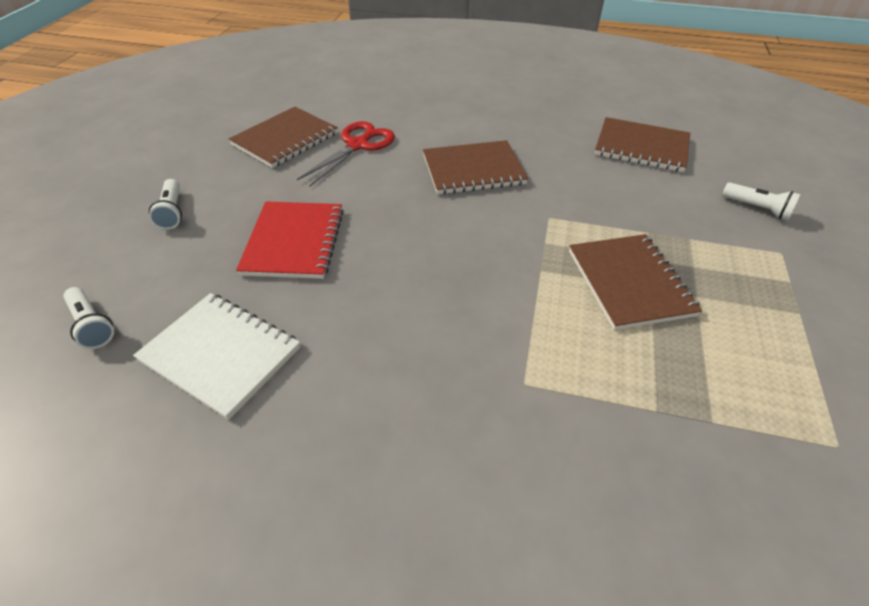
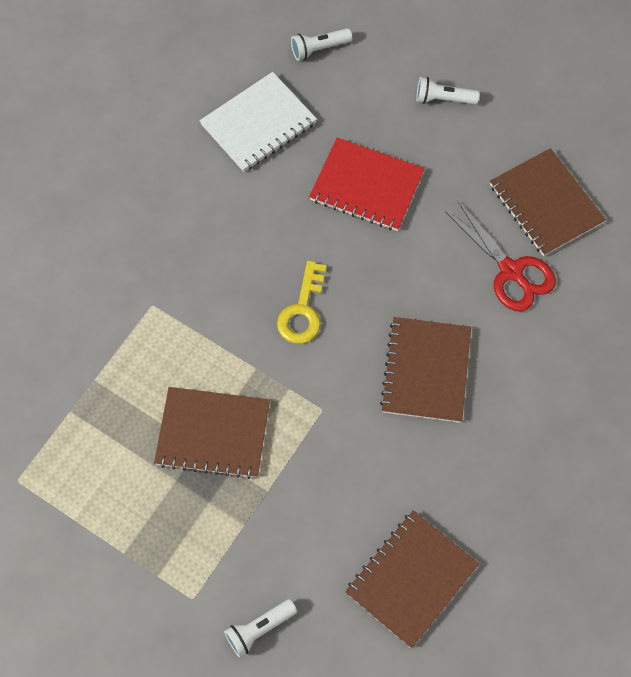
camera: 110 degrees right, 20 degrees up
(459, 253) = (302, 311): none -> yellow key

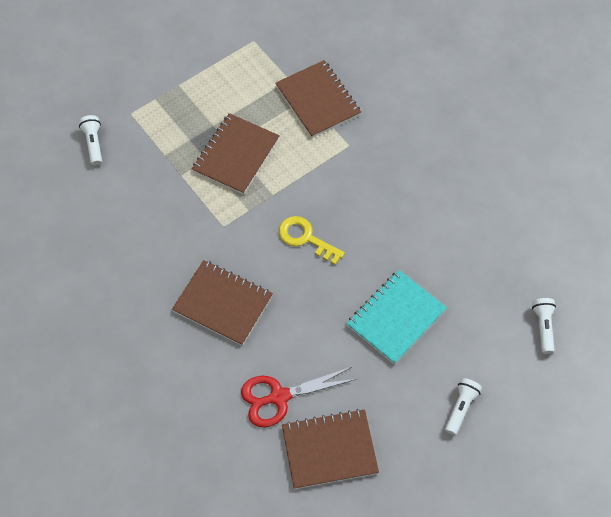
camera: 110 degrees right, 5 degrees down
(258, 124) = (482, 259): white notebook -> none
(366, 186) = (396, 318): red notebook -> turquoise notebook
(411, 579) = (79, 240): brown notebook -> brown notebook (318, 100)

